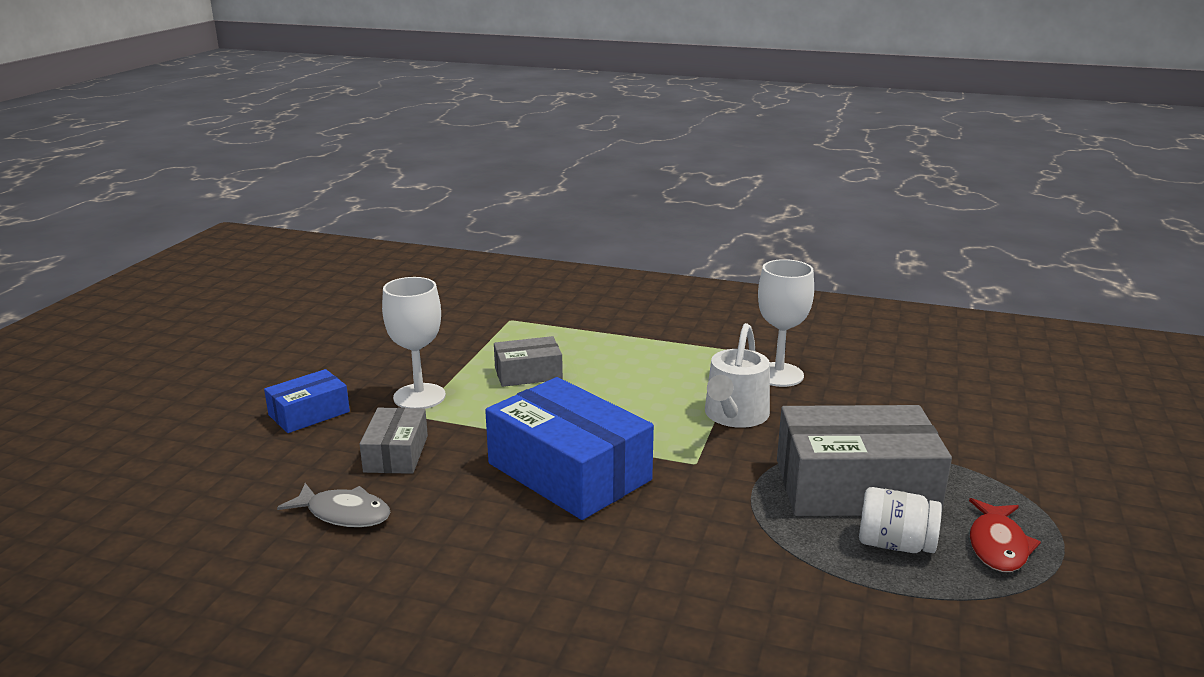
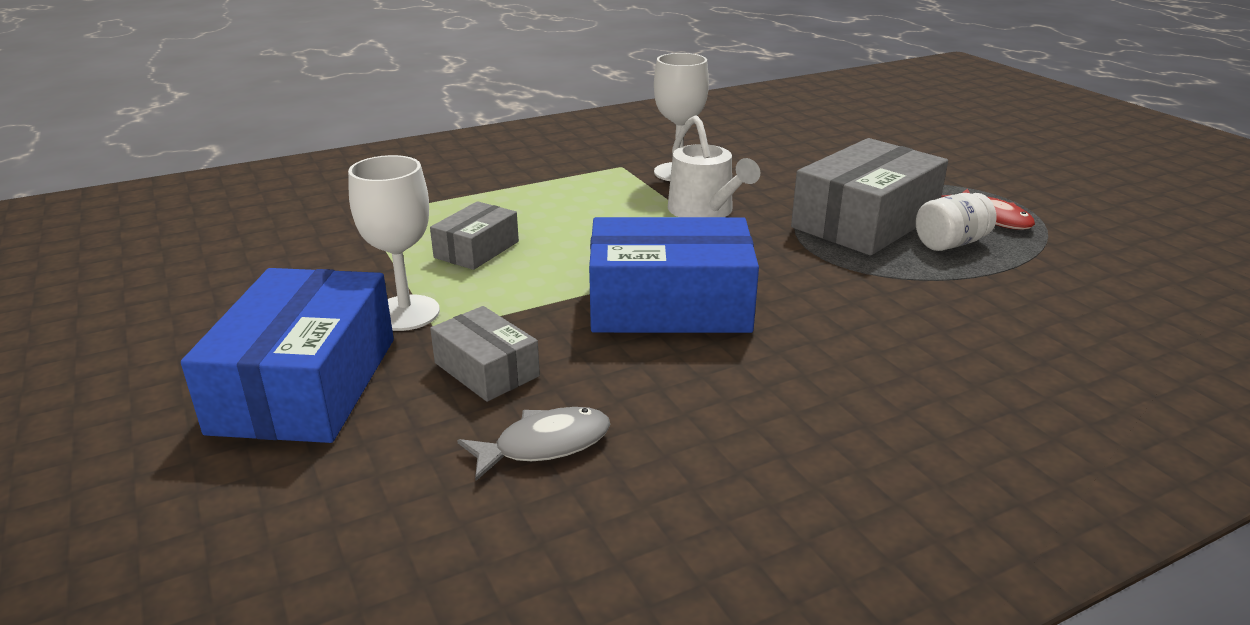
camera: 45 degrees left, 5 degrees up
(309, 413) = (305, 384): blue box -> blue box, size x1.90

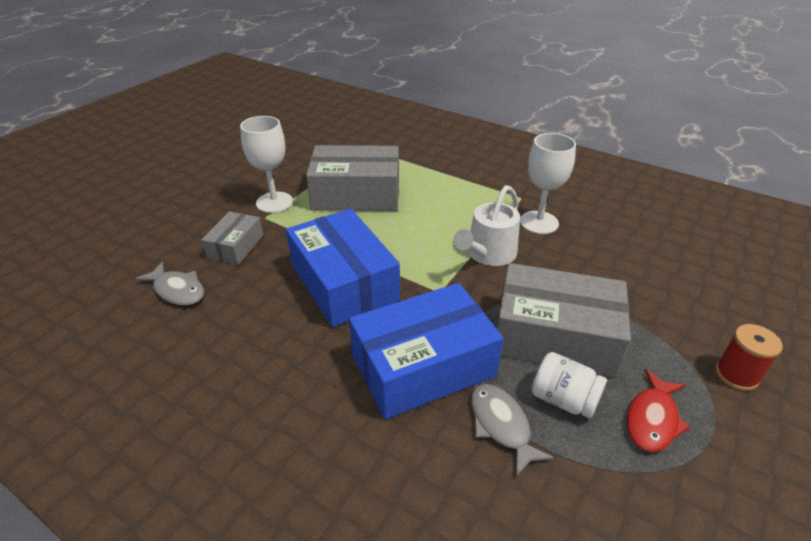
camera: 60 degrees right, 10 degrees up
(305, 384) = (198, 205): blue box -> blue box (423, 366)
(476, 249) = (356, 194): grey box -> grey box, size x1.90
(960, 173) = (736, 375): none -> red spool
(968, 280) = (501, 425): none -> grey fish

